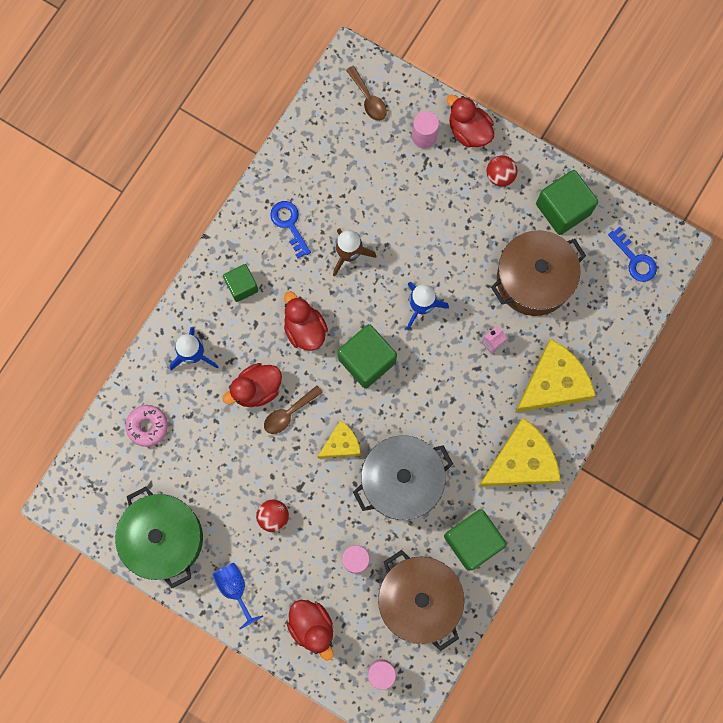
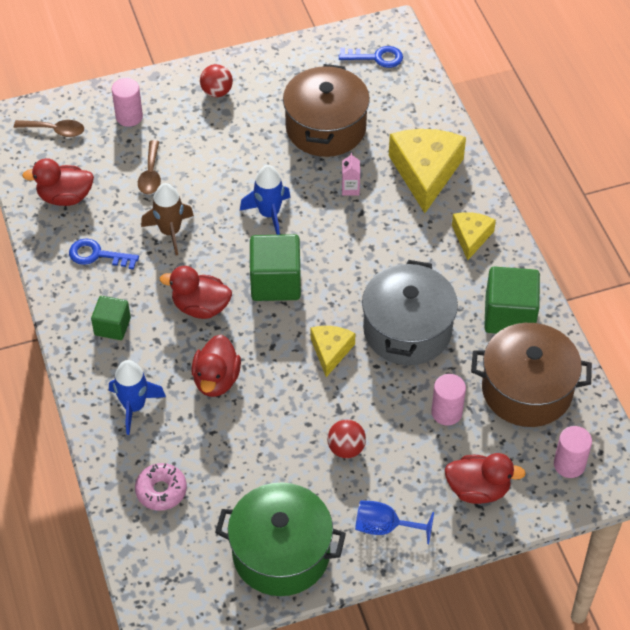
camera: 50 degrees left, 25 degrees down
(288, 413) = (263, 371): brown spoon -> brown spoon (151, 174)
(469, 131) = (158, 86): red duck -> red duck (65, 197)
(521, 462) = (471, 237): yellow cheese -> yellow cheese, size x0.55
(563, 209) = (288, 72): green cube -> none

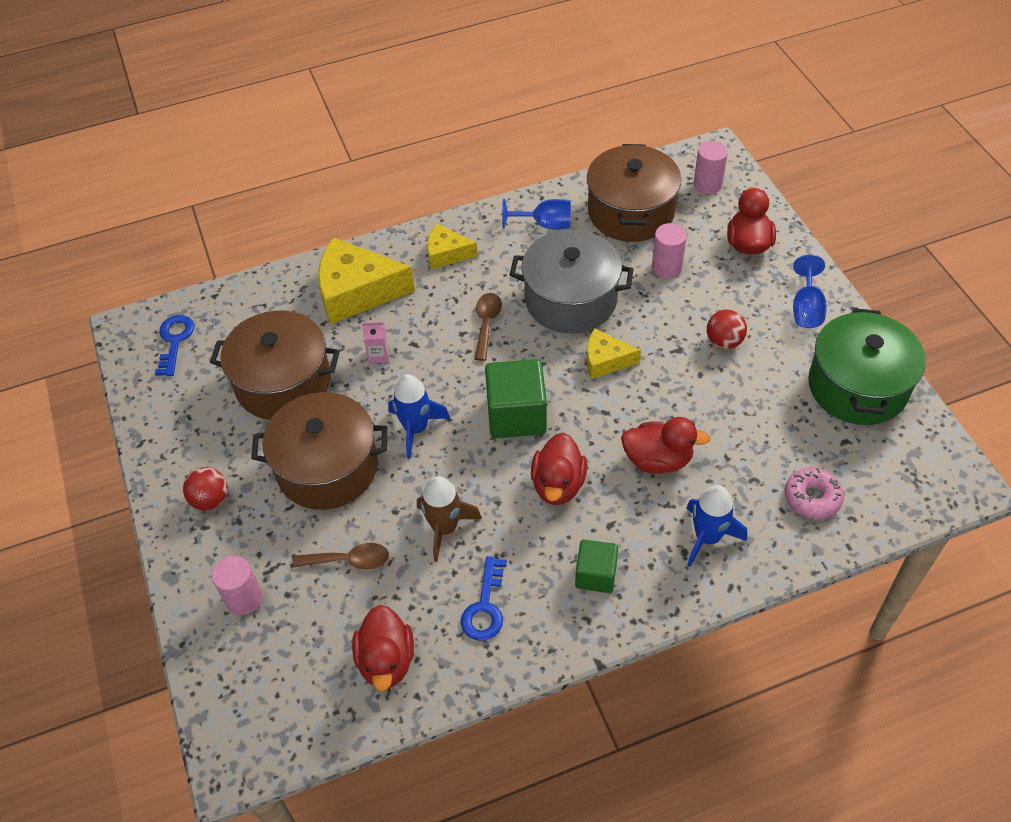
camera: 90 degrees left, 0 degrees up
(55, 130) = (261, 692): brown spoon -> brown spoon (486, 324)
(237, 159) = (327, 467): none -> brown pot
(509, 316) = (545, 224): green cube -> blue goblet

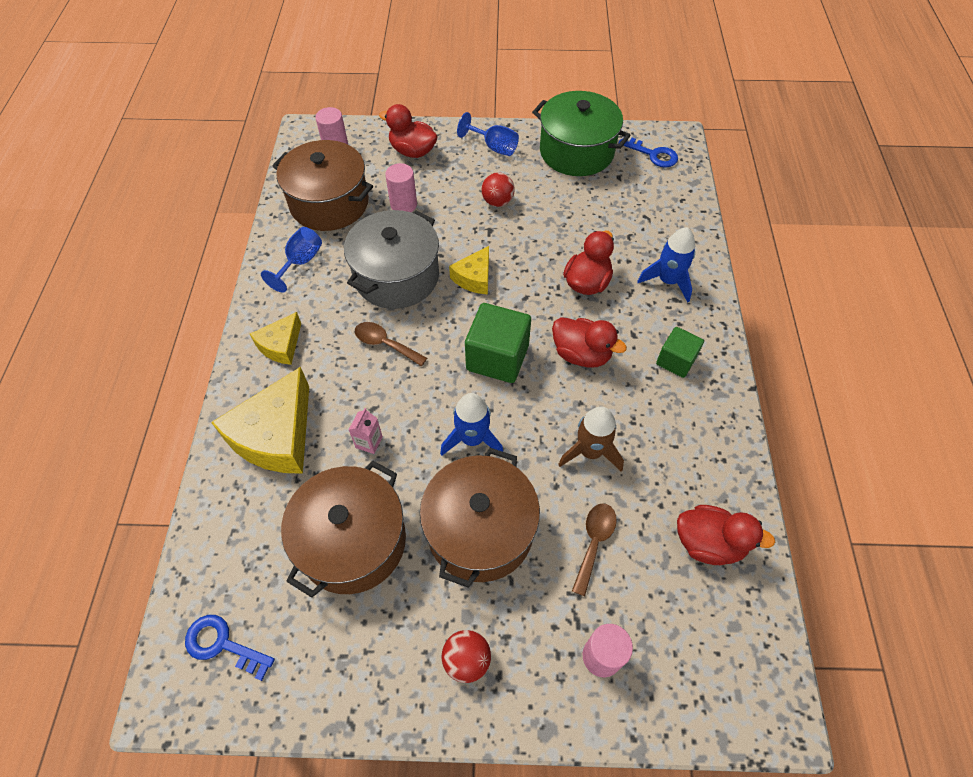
camera: 70 degrees left, 5 degrees up
(485, 606) = (679, 448): blue key -> blue key (653, 154)
(812, 498) = (658, 212): pink donut -> none

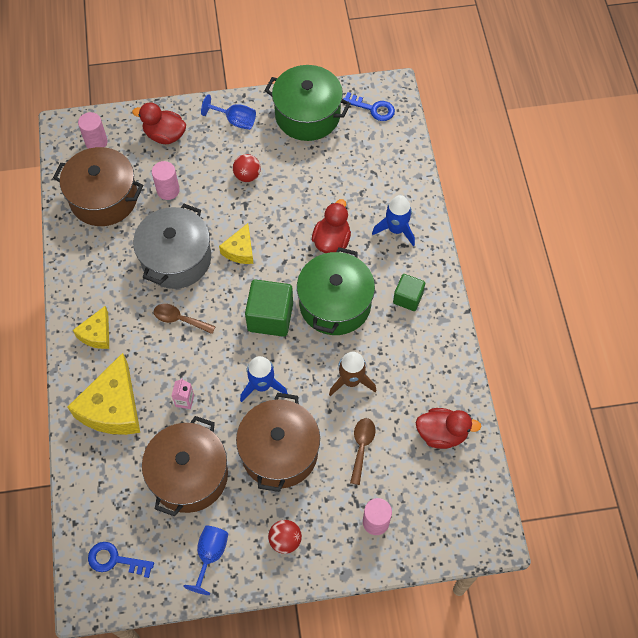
camera: 10 degrees left, 5 degrees up
(300, 262) = (93, 258): blue goblet -> blue goblet (210, 555)
(581, 354) = (335, 304): red duck -> green pot

